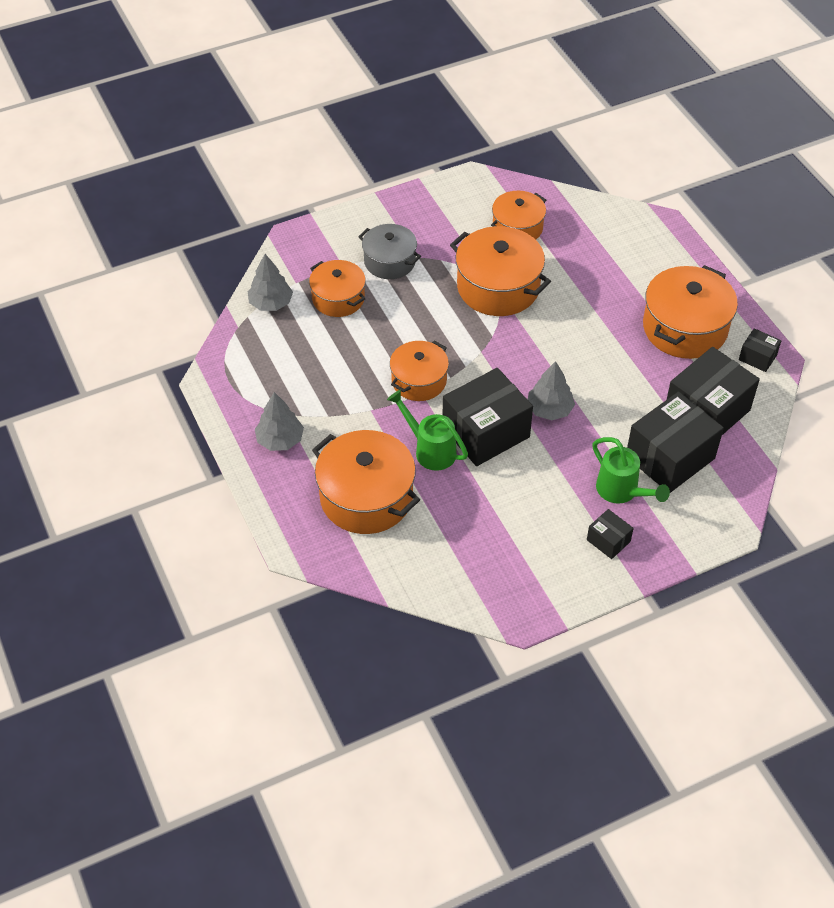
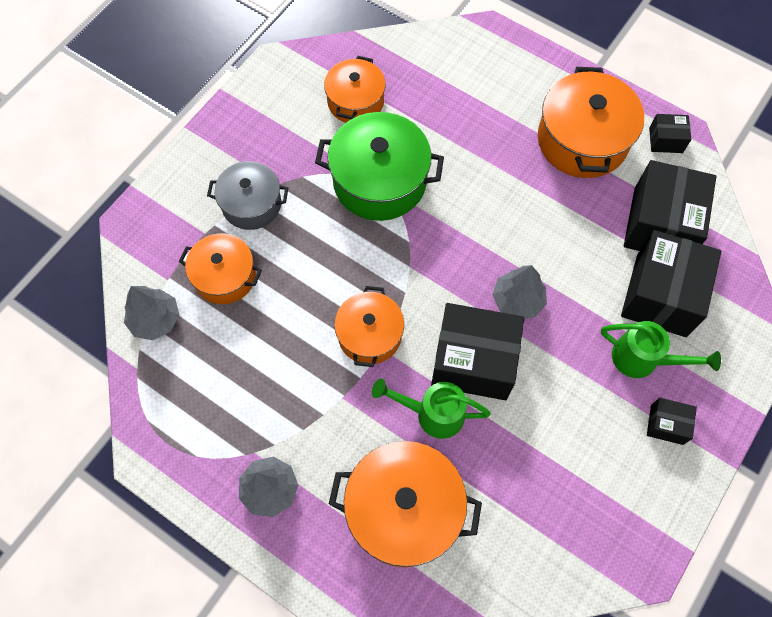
camera: 30 degrees left, 15 degrees up
(485, 432) = (473, 361): black box -> black box turned 75 degrees clockwise
(498, 287) = (379, 181): orange pot -> green pot

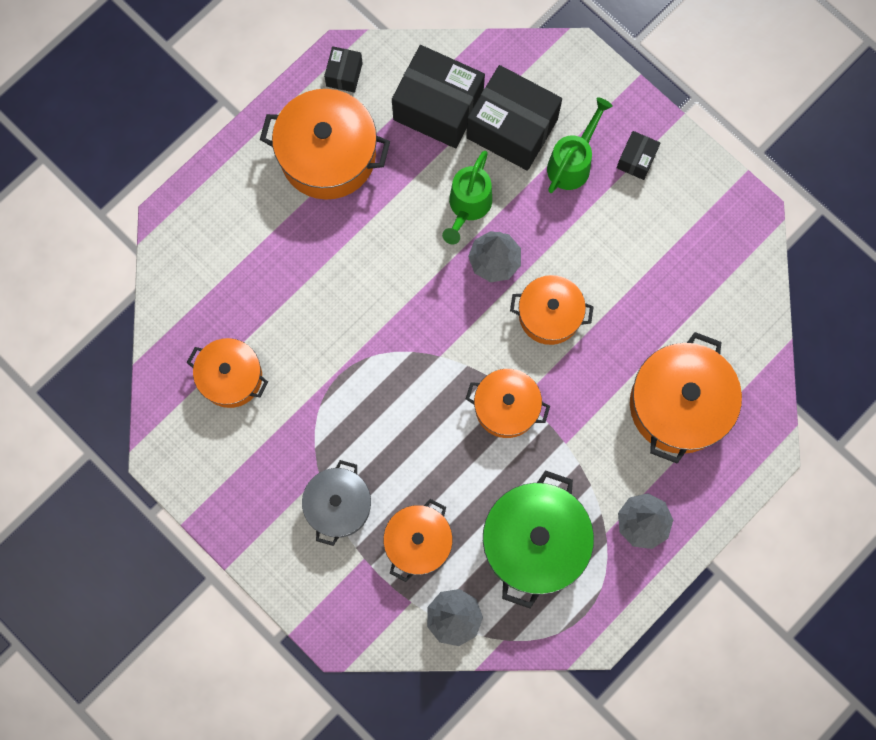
camera: 80 degrees left, 10 degrees up
(379, 181) = (336, 368): green pot -> green pot (534, 542)
(432, 413) = (594, 362): green watering can -> green watering can (468, 206)
(473, 361) = (549, 315): black box -> orange pot

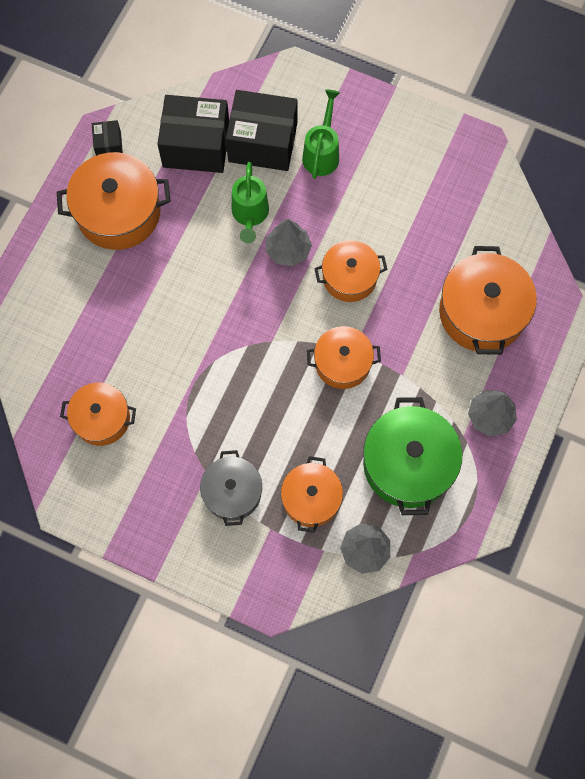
camera: 20 degrees left, 5 degrees down
(636, 160) = (372, 134): black box -> none

